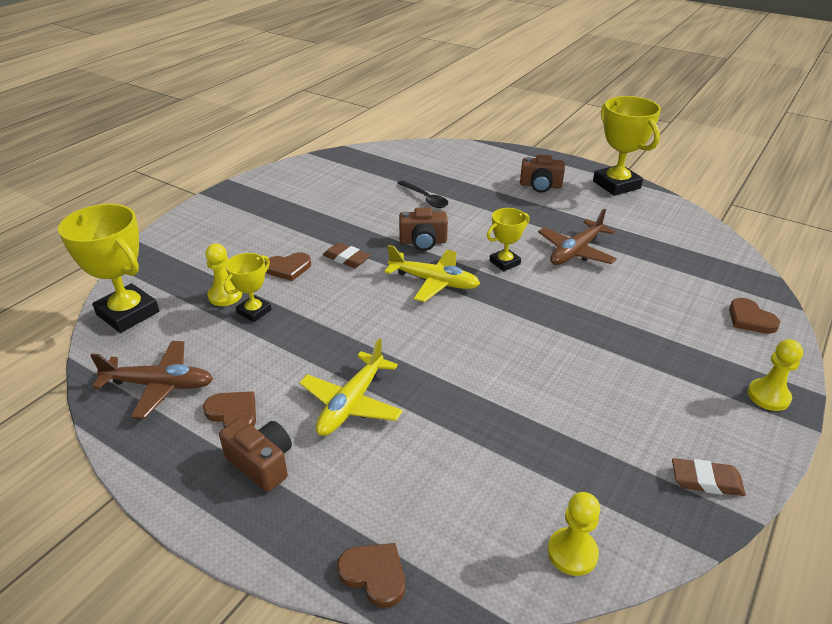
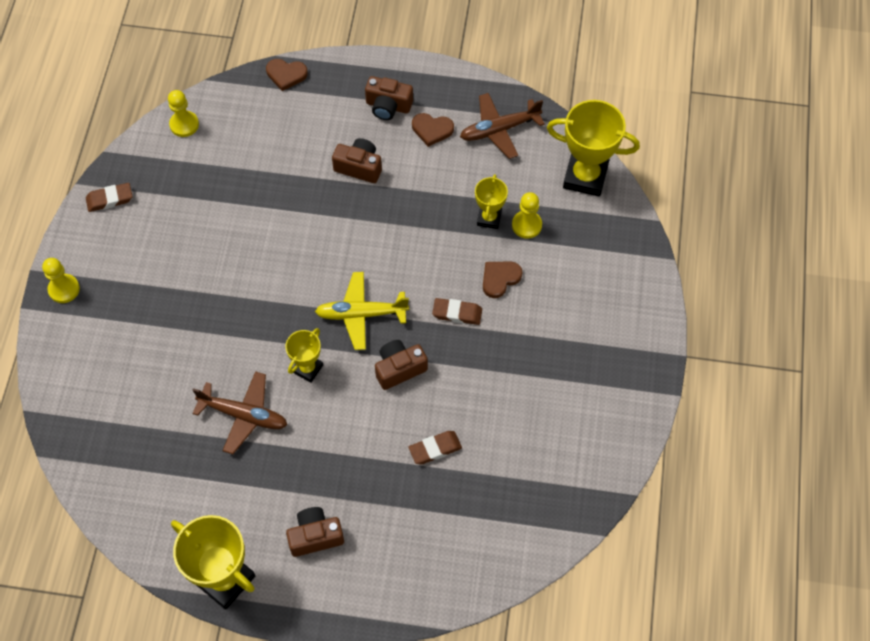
camera: 155 degrees right, 25 degrees up
(351, 403) = (359, 167): yellow plane -> brown camera
(425, 199) = (435, 449): black spoon -> brown eraser
(575, 252) = (244, 415): brown plane -> brown plane turned 90 degrees clockwise
(750, 319) = (72, 377): brown heart -> none

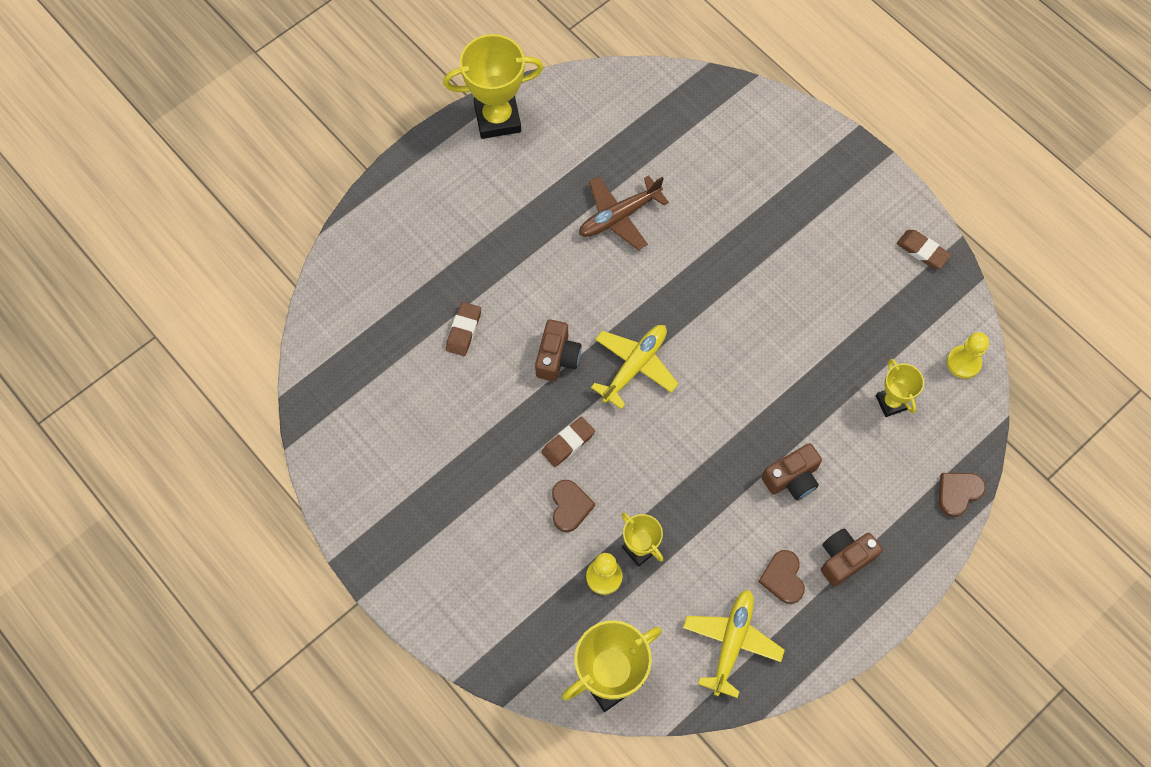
camera: 130 degrees right, 5 degrees up
(64, 289) = (852, 164): yellow pawn -> none
(109, 199) = (922, 251): brown eraser -> brown eraser turned 75 degrees counterclockwise
(307, 368) = (619, 289): yellow trophy -> yellow trophy (891, 402)
(315, 536) = (473, 197): brown camera -> none
(432, 130) = (783, 578): brown heart -> brown heart turned 60 degrees counterclockwise
(499, 130) = (731, 642): brown plane -> yellow plane

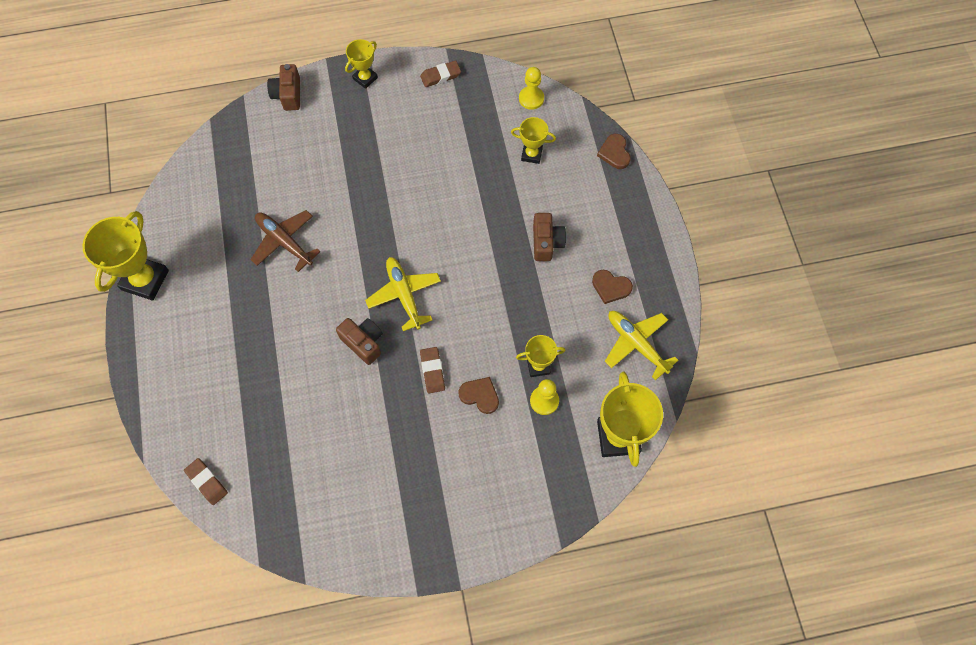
camera: 60 degrees left, 0 degrees up
(463, 330) = (298, 396): brown eraser -> brown eraser (207, 482)
(619, 216) = (284, 242): brown plane -> brown plane turned 135 degrees clockwise
(844, 559) = (619, 243): brown camera -> brown camera (288, 94)
(863, 178) = (365, 78): none -> yellow trophy

